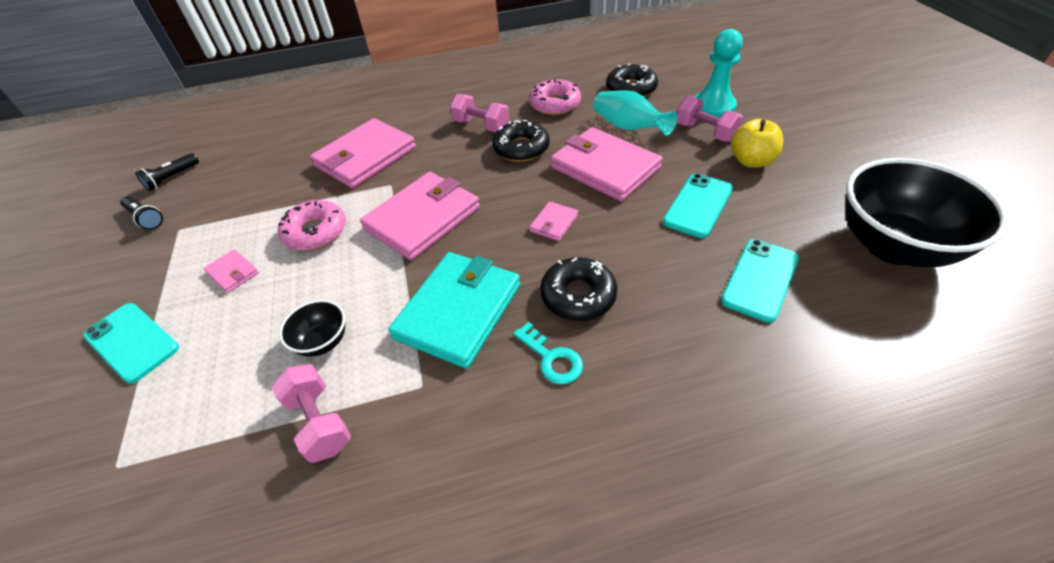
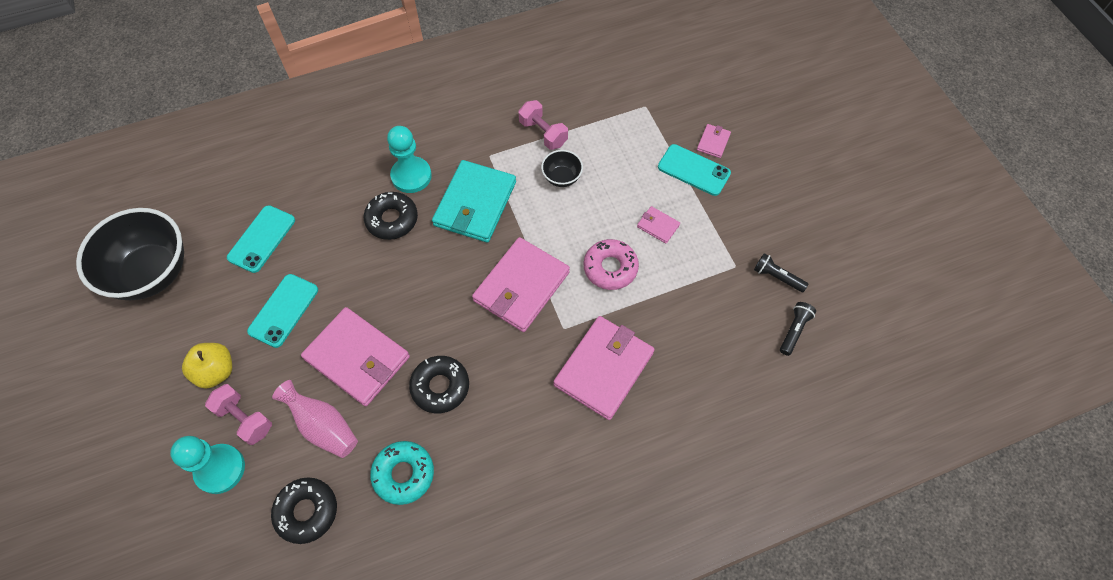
camera: 170 degrees right, 15 degrees up
(481, 126) = (488, 427): pink dumbbell -> none
(551, 358) = (411, 176): turquoise key -> turquoise pawn
(554, 223) = (408, 286): pink wallet -> pink wallet (713, 142)
(555, 104) = (403, 474): pink donut -> turquoise donut
(628, 127) = (323, 426): turquoise vase -> pink vase

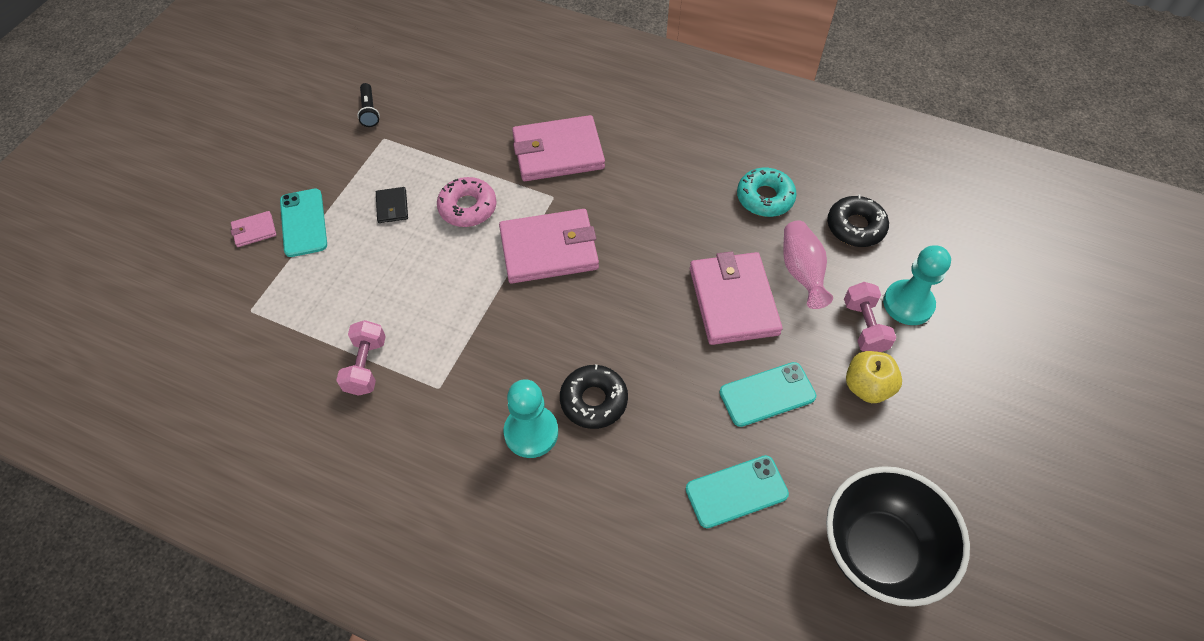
camera: 135 degrees left, 5 degrees down
(440, 387) = (686, 230): black donut -> none
(475, 204) = (506, 350): turquoise wallet -> none
(562, 178) = (407, 308): black bowl -> none
(658, 226) = (392, 207): pink wallet -> black wallet
(794, 330) = (409, 78): black flashlight -> none

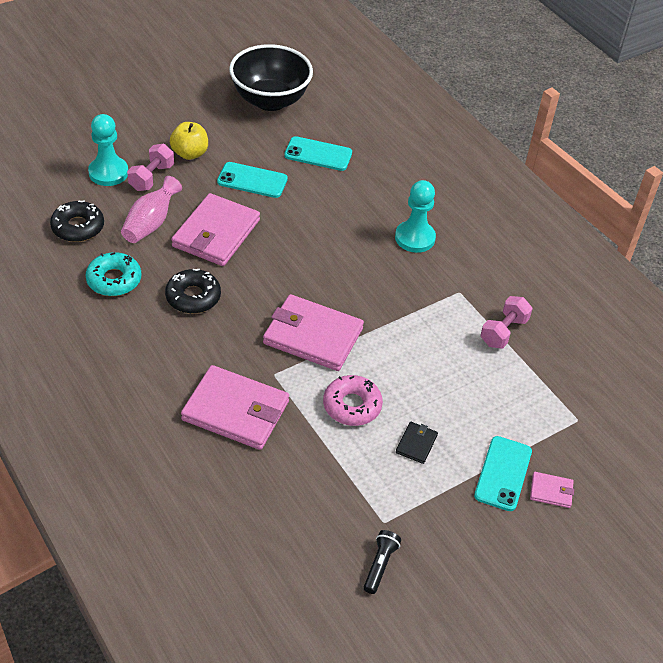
camera: 150 degrees left, 10 degrees down
(593, 400) = (362, 232): black donut -> black donut (193, 297)

